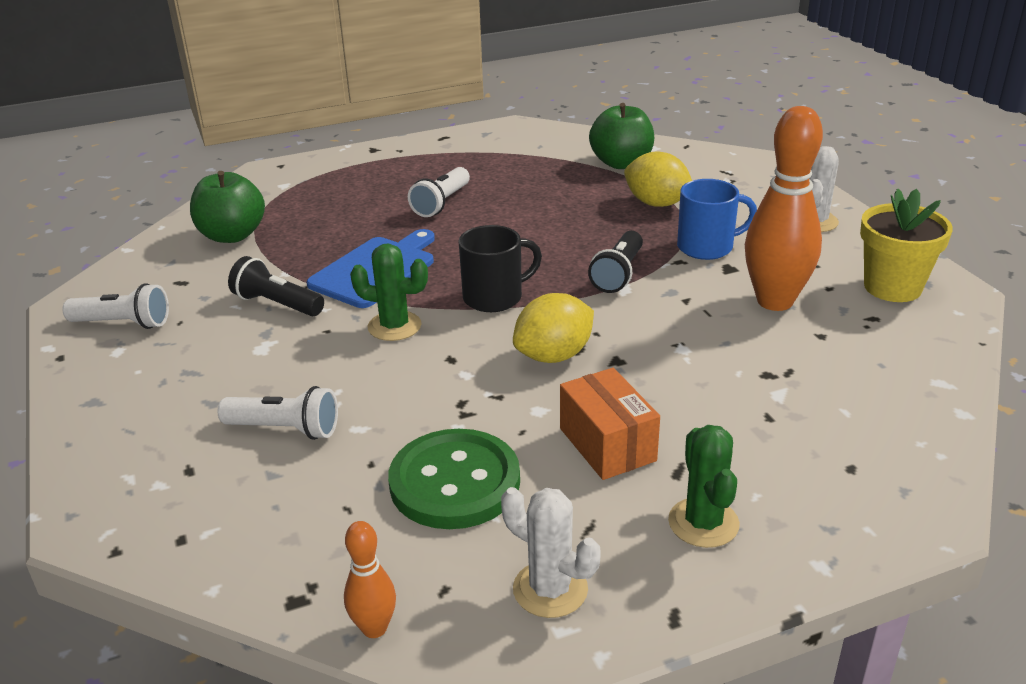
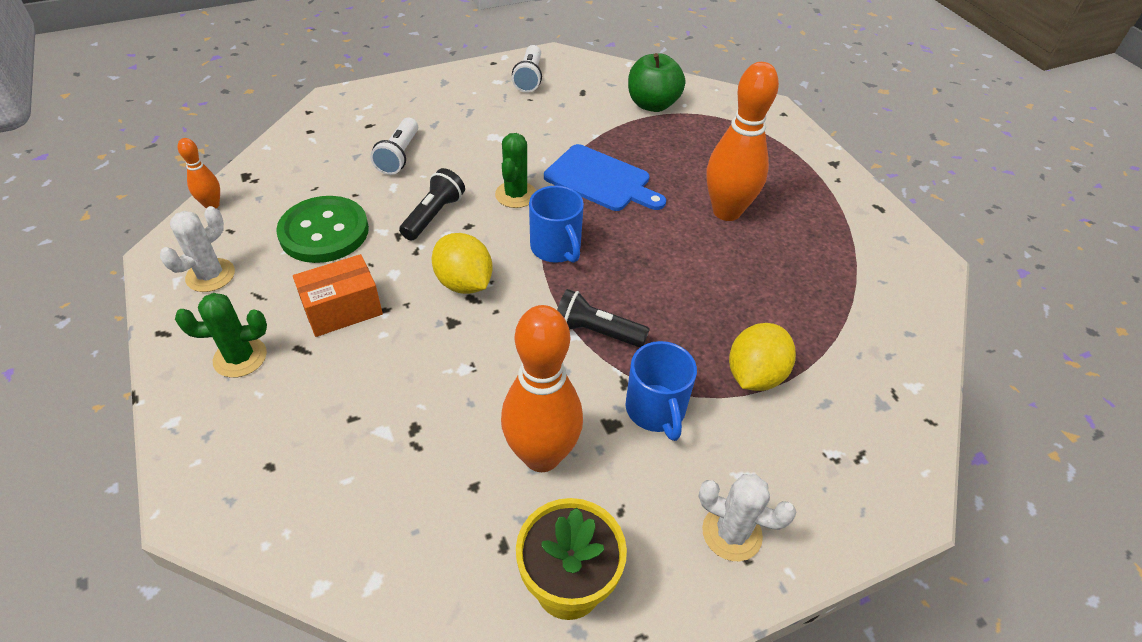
camera: 85 degrees right, 15 degrees up
(277, 304) = (550, 137): black flashlight -> black flashlight (433, 215)
(441, 203) = (726, 211): white flashlight -> orange bowling pin
(494, 297) = (556, 248): black mug -> blue mug
(621, 163) = (855, 350): green apple -> none

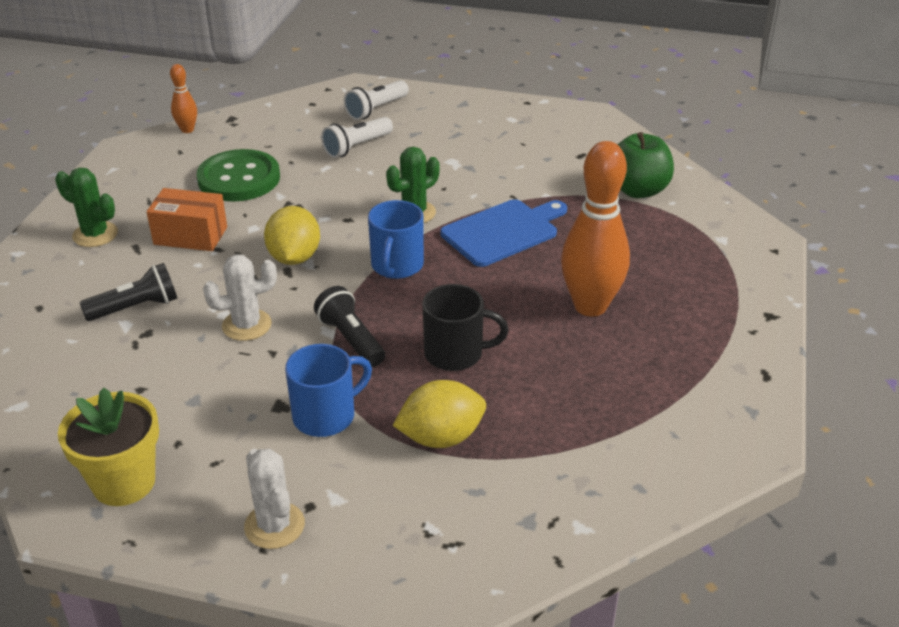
camera: 40 degrees right, 10 degrees down
(210, 275) = (135, 175): white cactus -> white cactus (246, 325)
(433, 215) = (330, 200): black flashlight -> black flashlight (136, 307)
(529, 78) = (544, 126): white flashlight -> white flashlight (376, 109)
(541, 455) = (206, 397): orange bowling pin -> none
(601, 180) = (503, 232): blue cutting board -> blue cutting board turned 105 degrees counterclockwise
(656, 410) = (326, 416): blue mug -> blue mug turned 150 degrees counterclockwise
(685, 300) = (455, 354): none -> black mug

